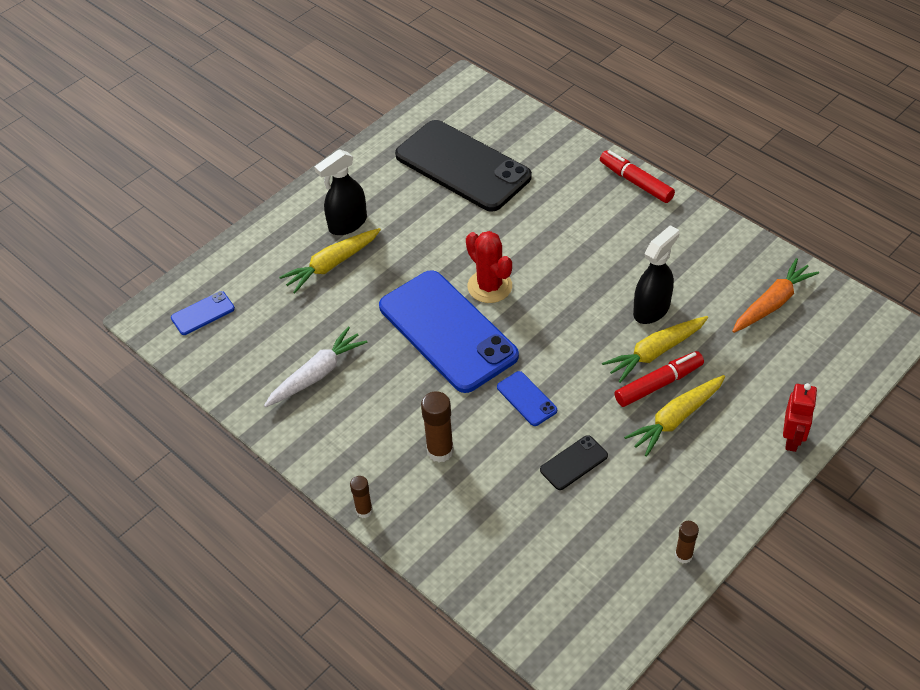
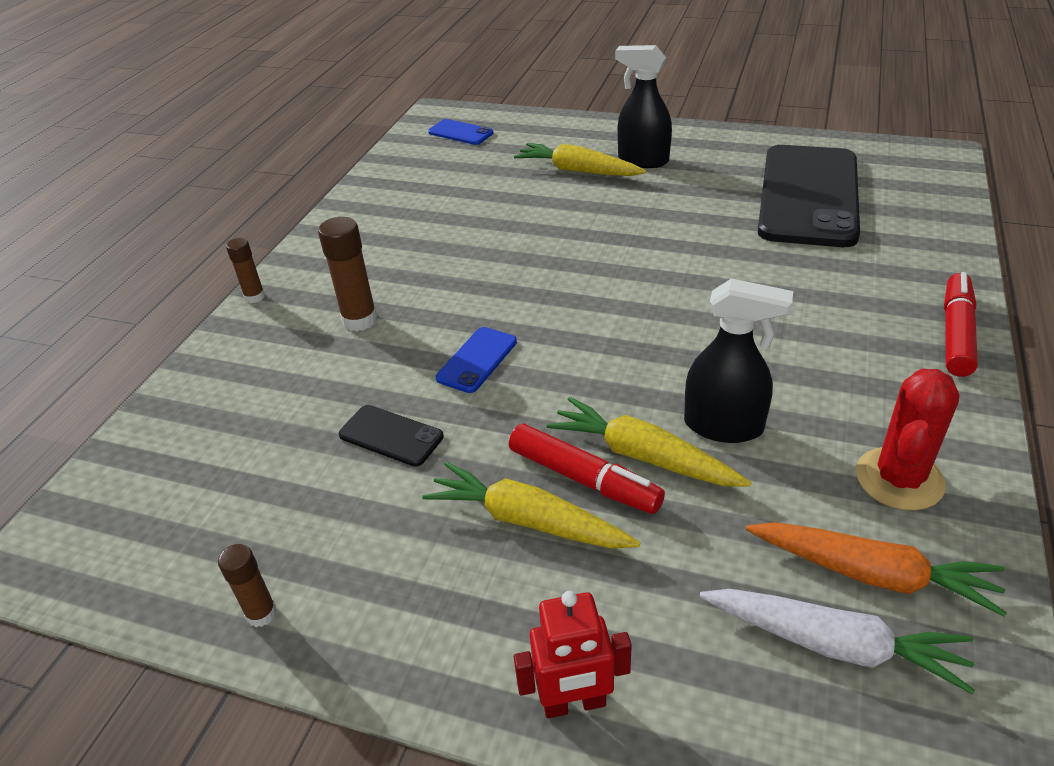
camera: 65 degrees right, 10 degrees down
(317, 374) = (425, 210): white carrot -> white carrot (834, 644)
(447, 331) = (543, 268): blue phone -> none
(489, 286) = (638, 274): red cactus -> red cactus (899, 479)

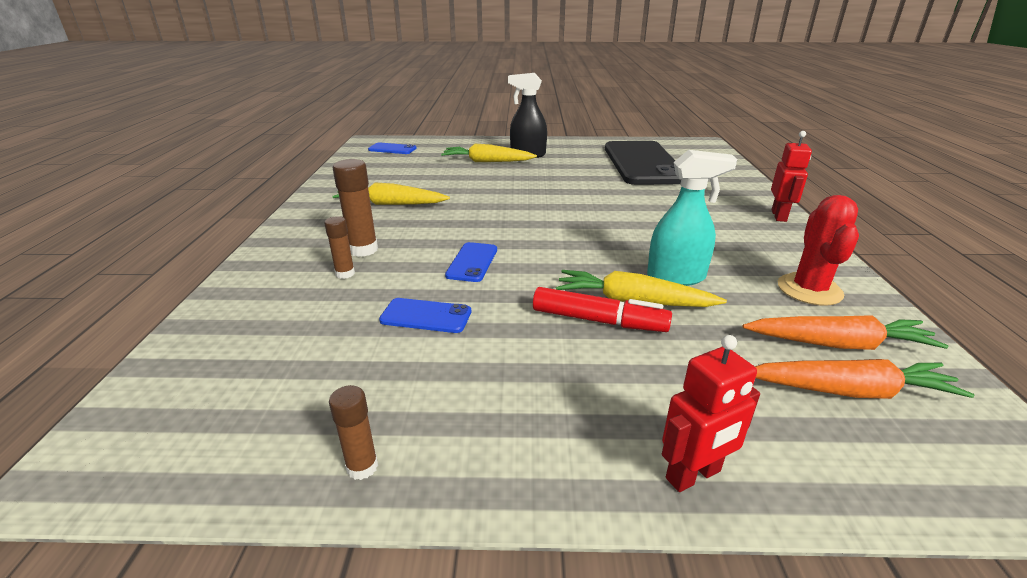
camera: 20 degrees left, 10 degrees down
(254, 297) = (263, 245): brown glue stick -> brown glue stick (345, 274)
(391, 436) = (426, 316): black phone -> blue phone
(527, 520) = (571, 353): yellow carrot -> yellow carrot (390, 204)
(724, 426) = (676, 277): black spray bottle -> turquoise spray bottle
(834, 644) = (850, 391): white carrot -> orange carrot
(956, 333) = (779, 216): red marker -> red robot

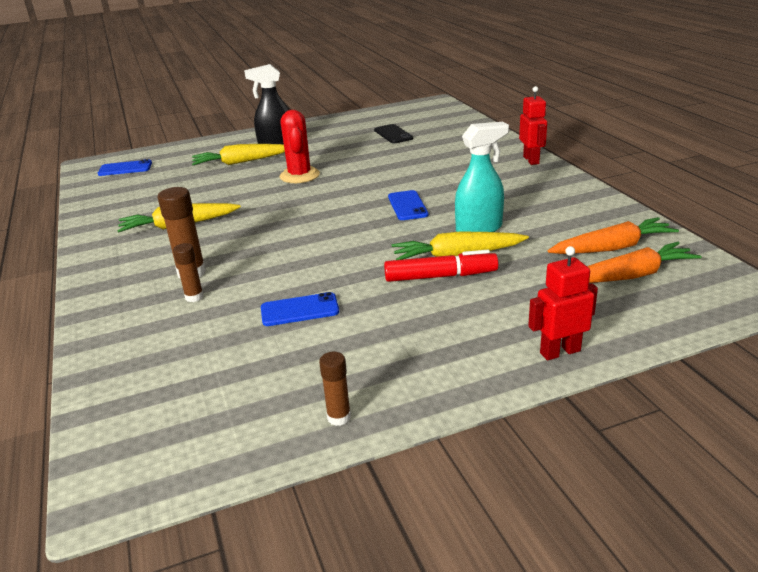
camera: 20 degrees left, 0 degrees up
(472, 262) = (304, 258): blue phone -> blue phone (407, 206)
(643, 163) = (393, 134): black phone -> black phone, size x0.41
(693, 475) = (560, 352): red robot -> red robot turned 150 degrees counterclockwise
(809, 290) = (578, 214): red cactus -> red cactus (299, 175)

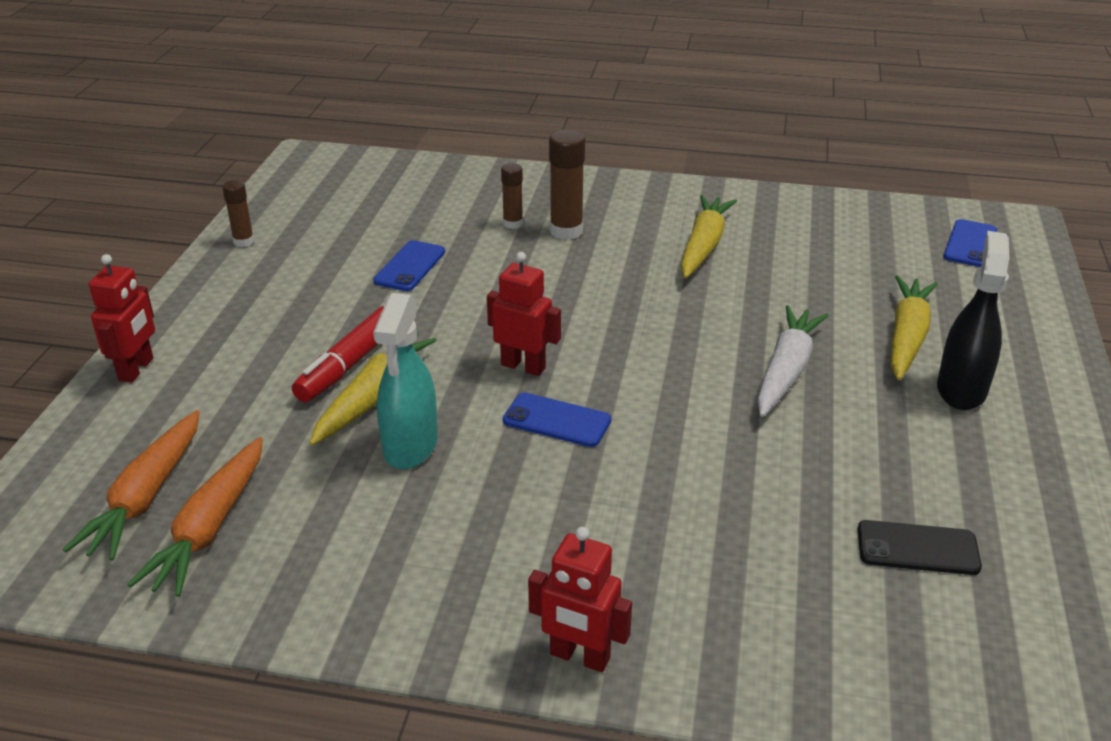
camera: 120 degrees right, 5 degrees up
(299, 175) = (786, 370): red cactus -> white carrot
(373, 229) = (523, 366): none -> red robot

